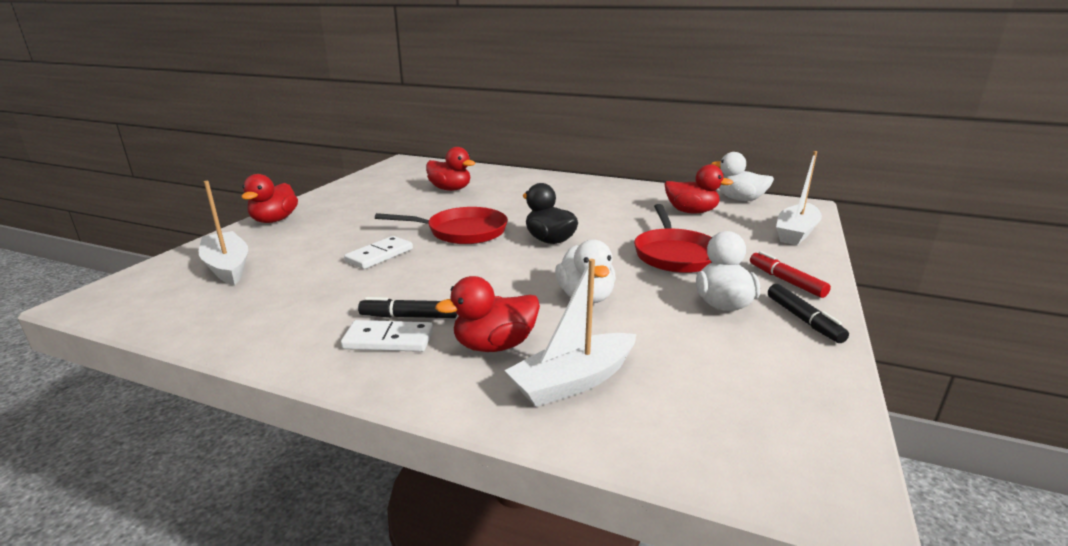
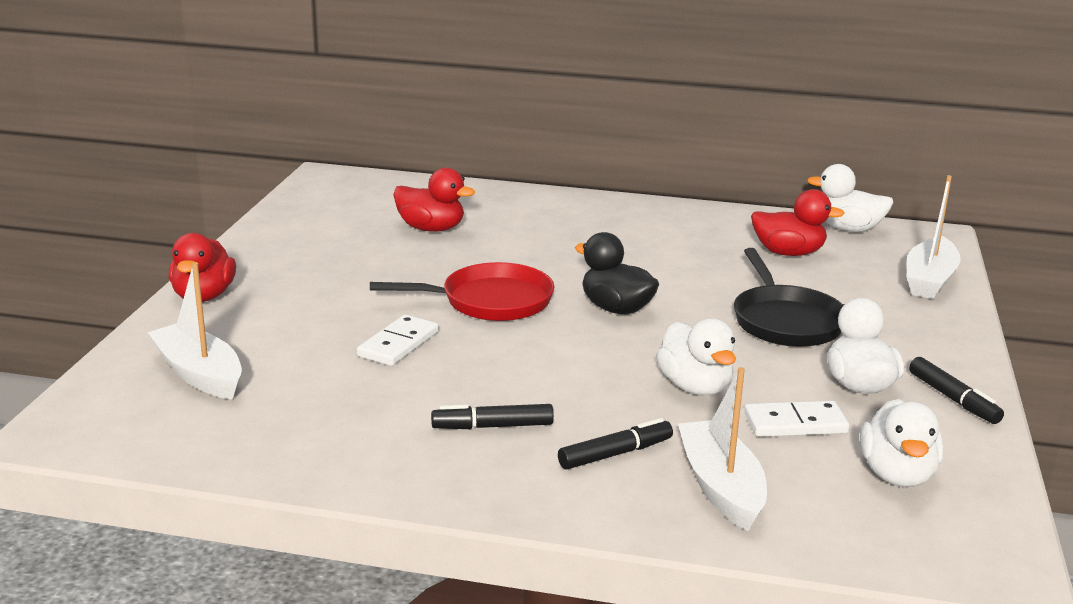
camera: 10 degrees left, 0 degrees up
(388, 340) = (486, 456): white domino -> white domino (795, 424)
(494, 345) = (615, 454): red duck -> black marker
(573, 381) = (721, 487): white boat -> white boat turned 120 degrees clockwise
(675, 254) = (785, 321): red pan -> black pan
(740, 382) = (897, 475): none -> white duck
(786, 281) = (927, 350): red marker -> none

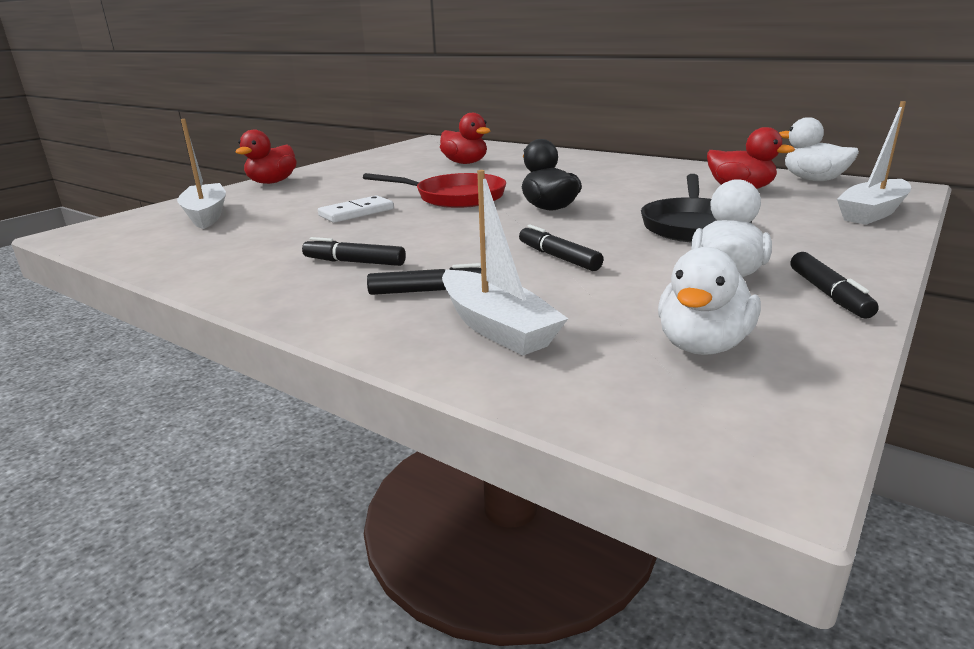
camera: 25 degrees right, 0 degrees up
(695, 387) = (558, 257): white duck -> black marker
(721, 487) = (496, 327): white boat -> white boat turned 135 degrees clockwise
(795, 424) = (628, 292): white domino -> none

